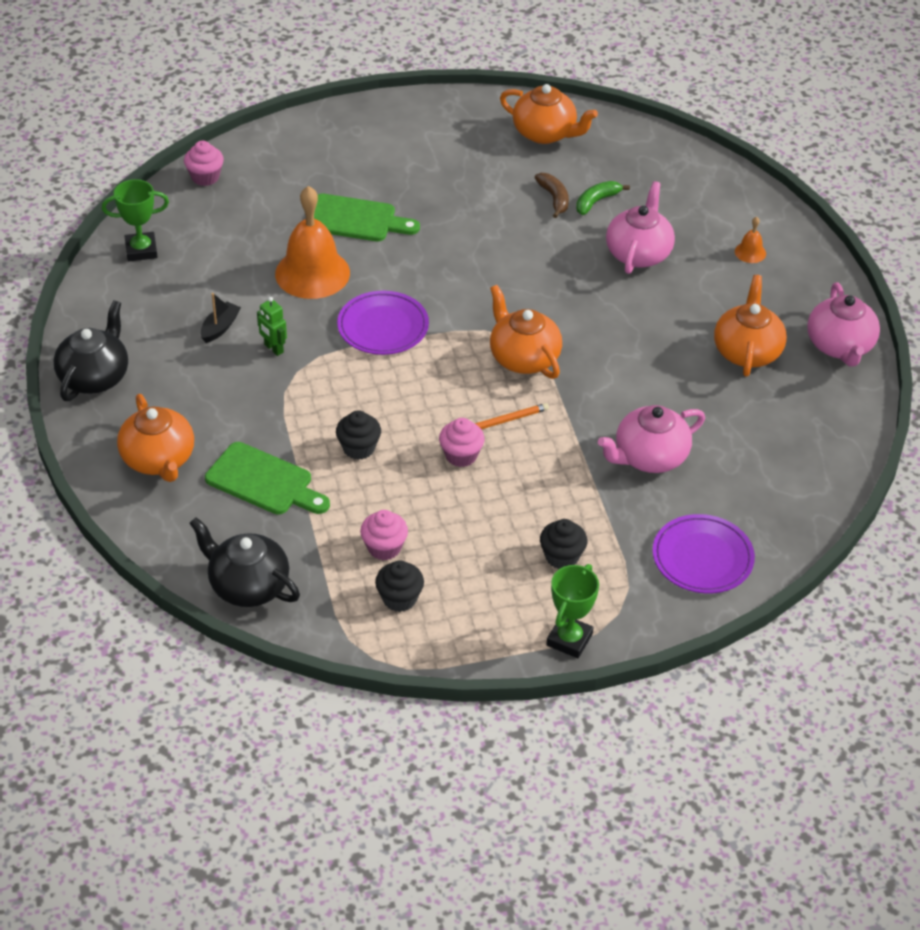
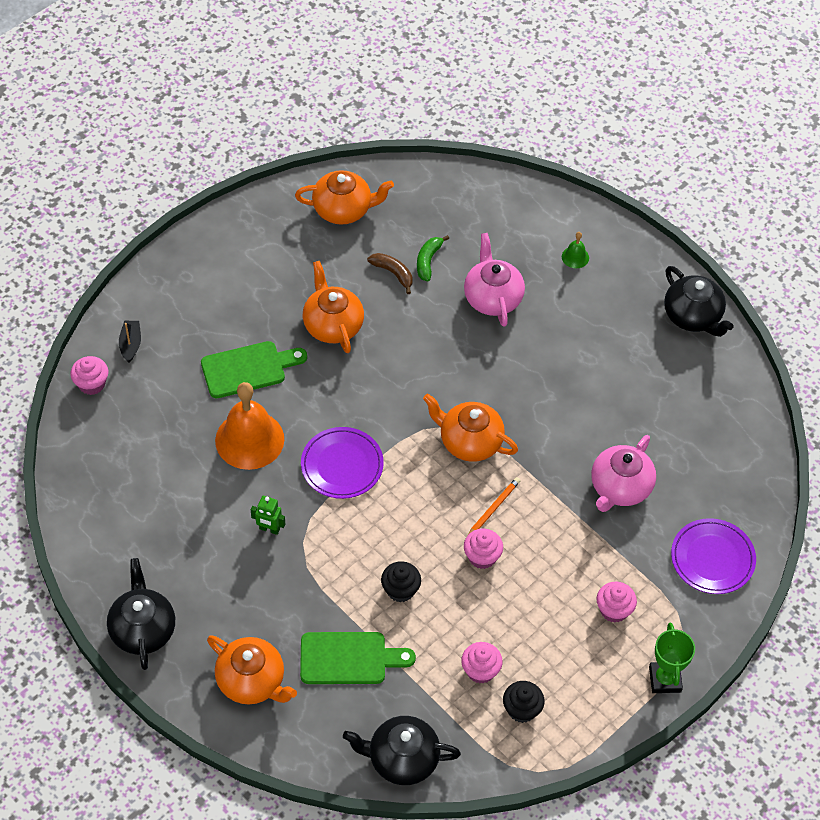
camera: 30 degrees left, 10 degrees up
(141, 250) = (91, 485): green trophy -> none
(220, 328) = (212, 530): black boat -> black boat (131, 344)
(562, 557) = (614, 610): black cupcake -> pink cupcake
(747, 351) = (630, 354): orange teapot -> orange teapot (333, 325)
(750, 252) = (575, 257): orange bell -> green bell
(840, 346) = (693, 316): pink teapot -> black teapot

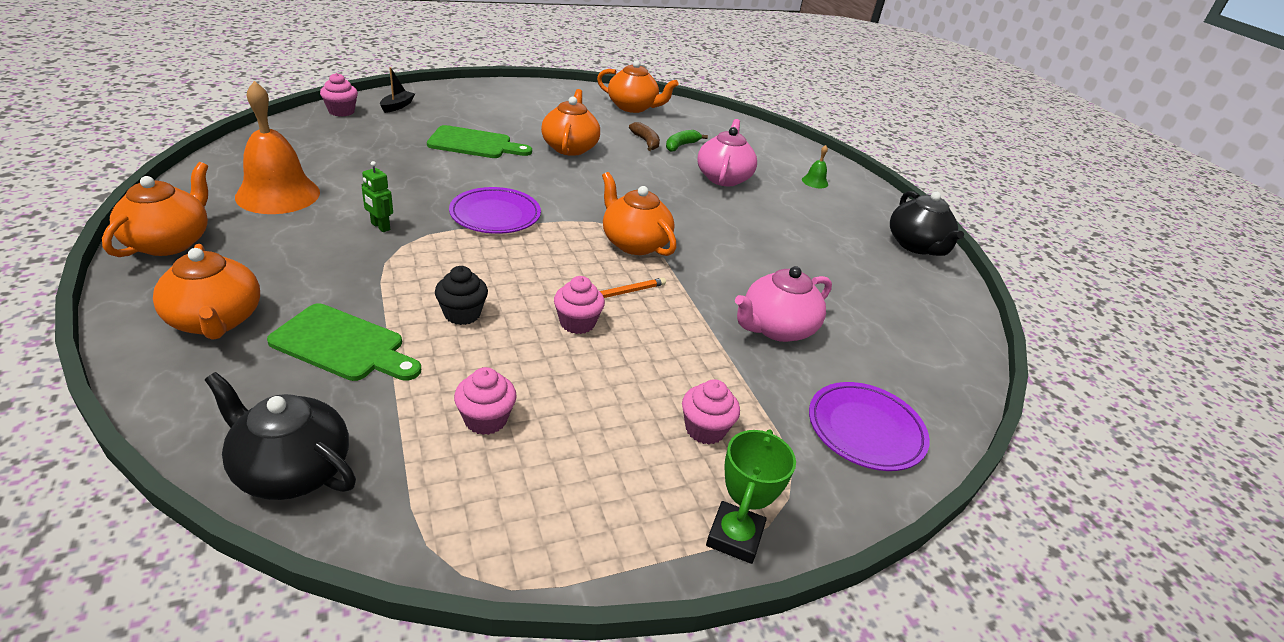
camera: 20 degrees right, 20 degrees down
(143, 629) = (169, 242): black teapot -> orange teapot
(249, 439) = (429, 175): orange bell -> orange bell (278, 194)
(522, 709) = (503, 484): black cupcake -> none

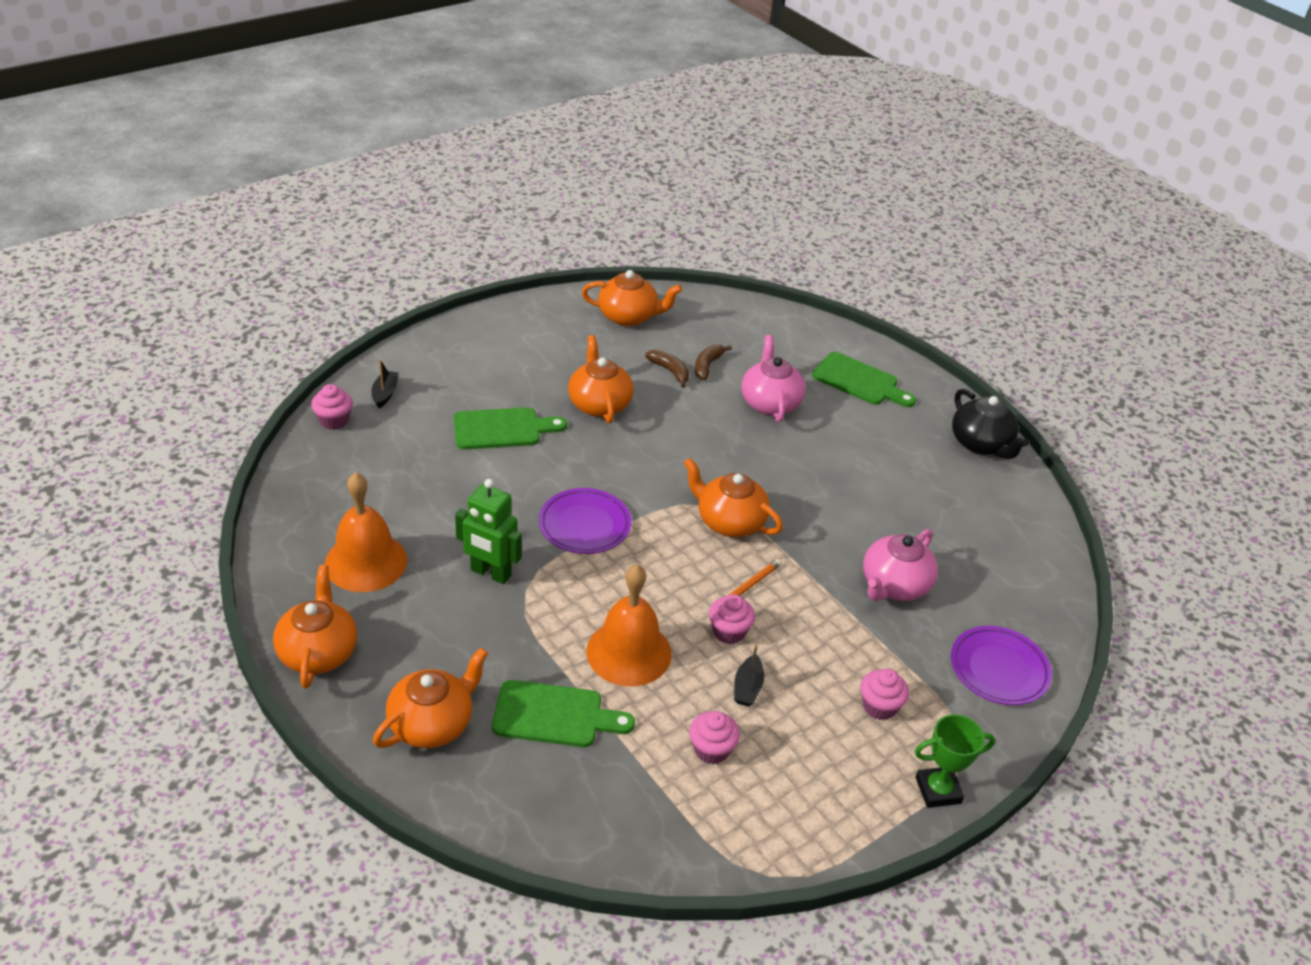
camera: 15 degrees left, 5 degrees up
(215, 320) = (432, 724): orange teapot -> orange teapot turned 90 degrees counterclockwise
(291, 469) = (599, 836): black teapot -> none
(380, 227) = (490, 573): green robot -> green robot, size x1.75
(462, 314) = (629, 652): black cupcake -> orange bell
(565, 374) = (747, 687): none -> black boat
(681, 145) = (707, 366): green banana -> brown banana
(734, 536) = (938, 790): green trophy -> green trophy turned 75 degrees clockwise
(815, 182) = (859, 381): green bell -> green cutting board

